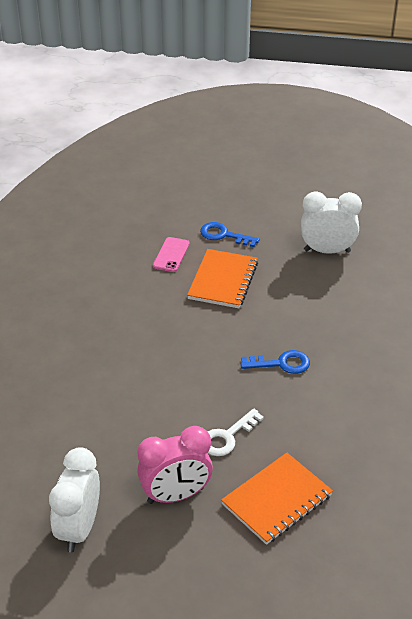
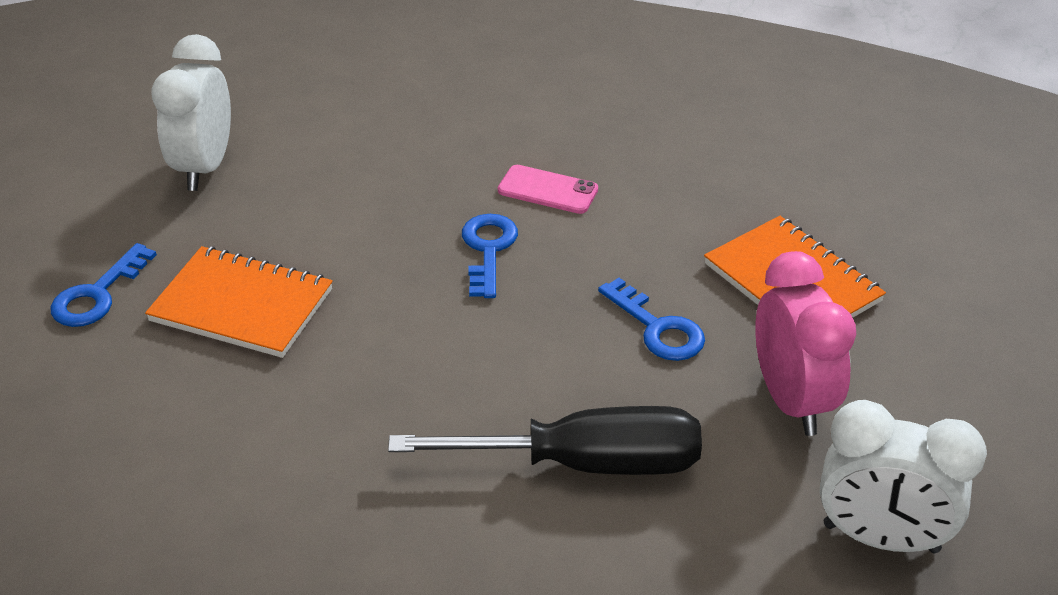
camera: 85 degrees left, 0 degrees up
(126, 409) = (583, 463): none -> black screwdriver
(171, 255) = (129, 377): pink phone -> pink phone (547, 190)
(227, 437) = (658, 328): white key -> blue key

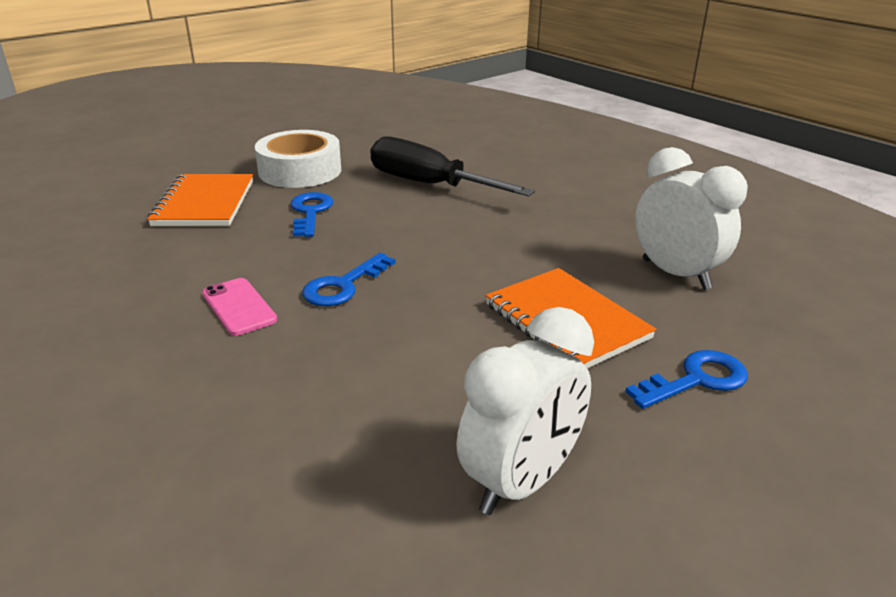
camera: 145 degrees left, 10 degrees down
(791, 401) = (300, 171): pink clock -> white tape
(880, 538) = (343, 135): white clock -> white clock (675, 274)

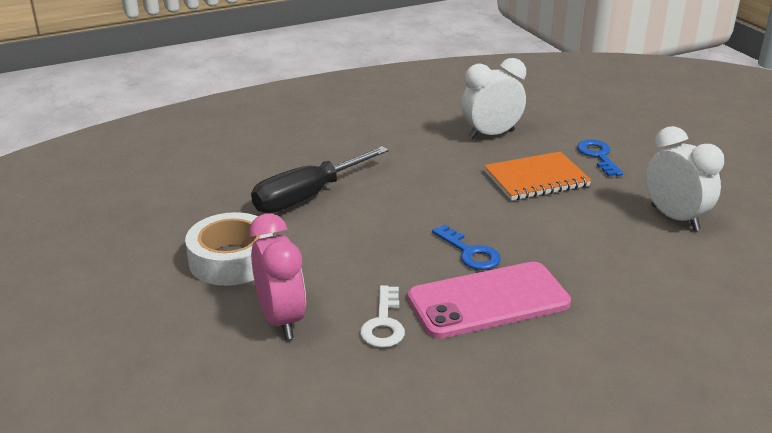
camera: 75 degrees left, 0 degrees up
(195, 250) = (384, 323): none -> white key
(204, 203) = (281, 320): orange notebook -> pink clock
(239, 307) = (488, 301): pink phone -> pink phone, size x2.06
(310, 212) = (333, 259): blue key -> none

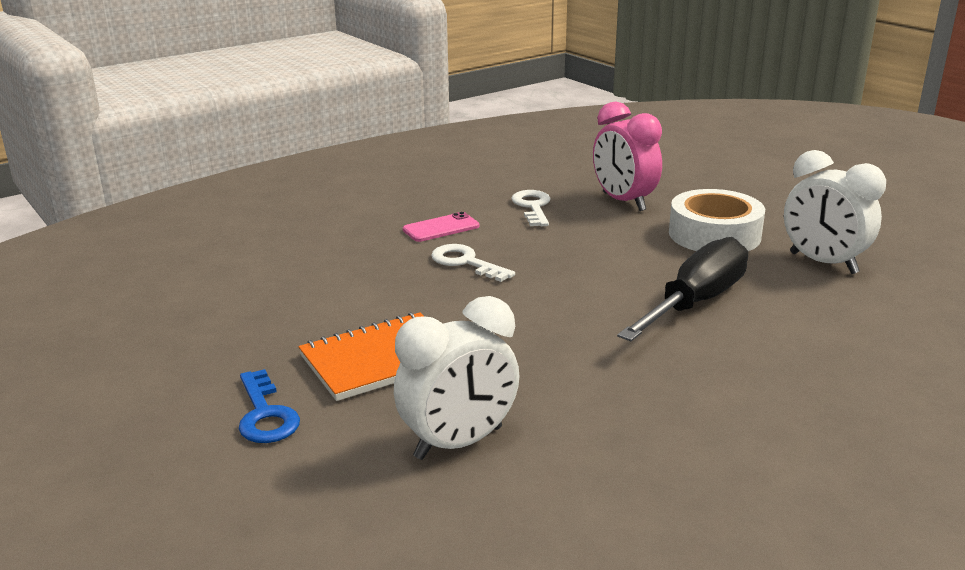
camera: 170 degrees right, 5 degrees down
(470, 253) = (465, 262): blue key -> white key
(488, 301) = (441, 228): pink phone -> pink phone, size x0.49
(674, 218) = (199, 322): white clock -> white clock (823, 263)

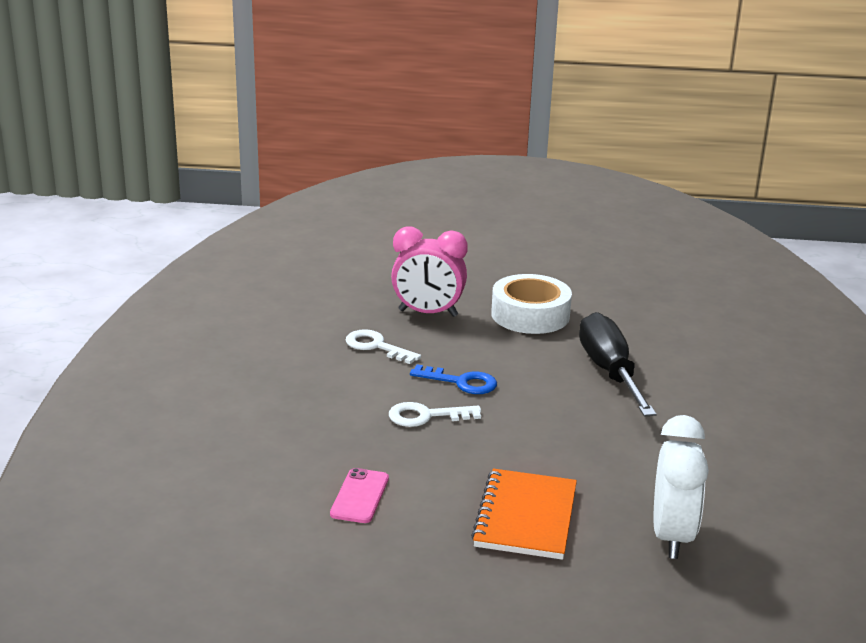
camera: 50 degrees left, 0 degrees up
(265, 415) = (541, 597): blue key -> blue key (461, 382)
(441, 228) = (349, 397): pink phone -> pink phone (360, 496)
(823, 263) = (620, 308): white clock -> none

